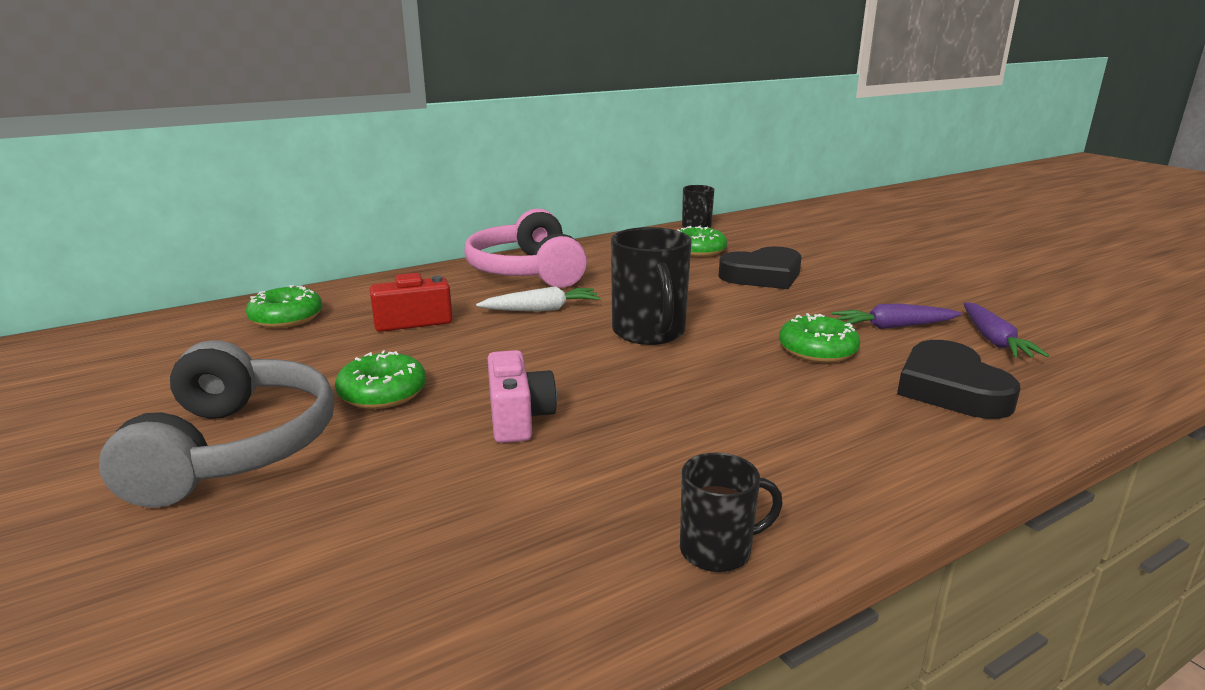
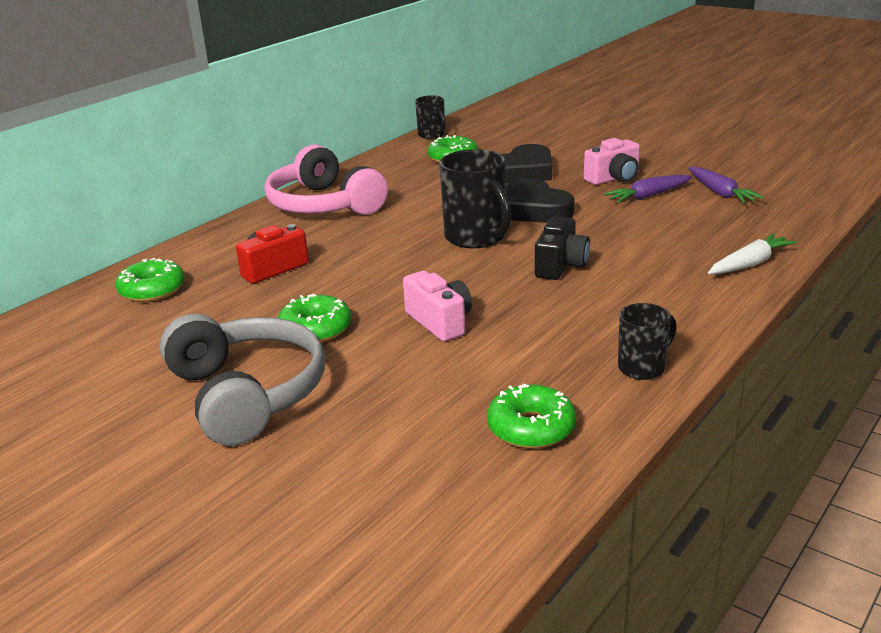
camera: 20 degrees left, 5 degrees up
(542, 309) = (372, 236): white carrot -> white carrot (749, 264)
(719, 384) = (560, 265): none -> black camera
(817, 350) = (609, 225): green donut -> green donut (531, 428)
(864, 300) = (614, 178): none -> pink camera
(950, 389) = (713, 234): black heart -> black heart (534, 209)

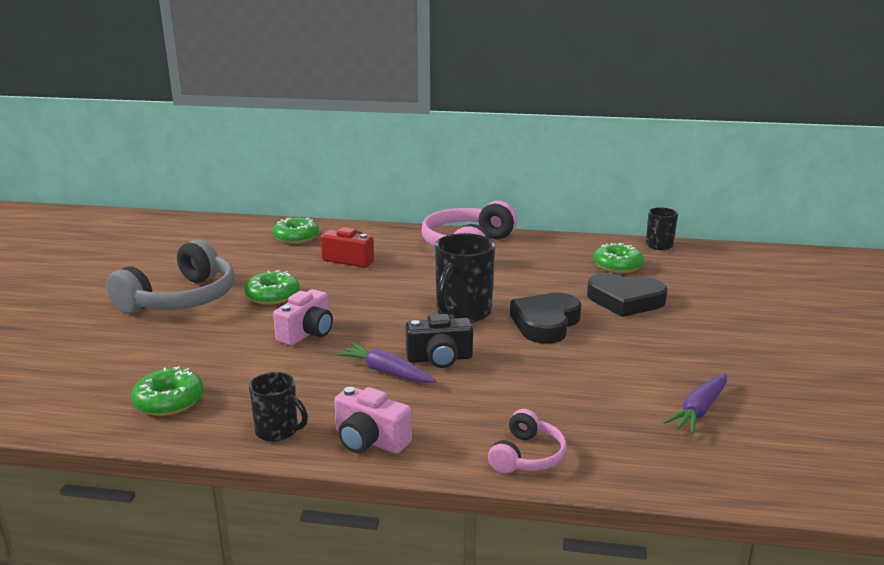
camera: 60 degrees right, 5 degrees down
(614, 178) = (664, 345): pink camera -> pink camera (370, 441)
(648, 196) = (640, 371): purple carrot -> purple carrot (386, 372)
(749, 264) = (527, 456): white carrot -> pink headphones

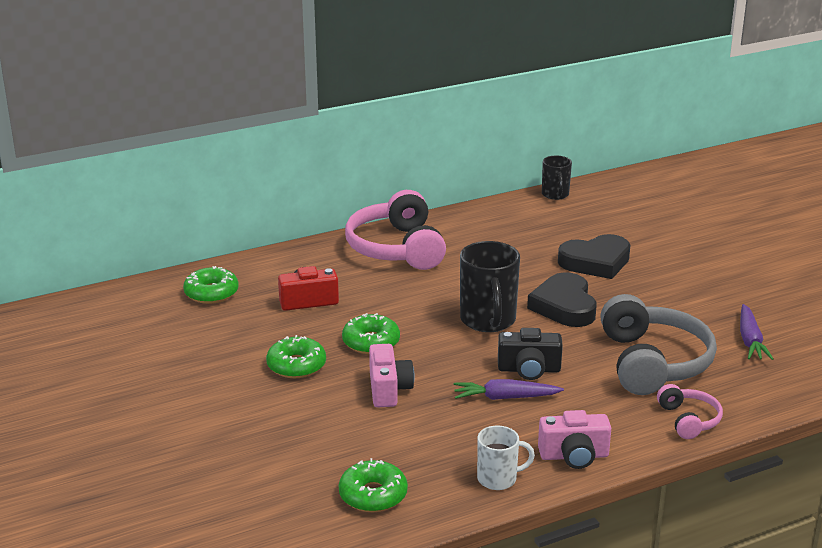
camera: 35 degrees left, 5 degrees up
(181, 299) = (212, 402): grey headphones -> grey headphones (653, 362)
(278, 431) = (498, 479): black mug -> white mug
(439, 358) = (529, 370): black camera -> black camera turned 45 degrees clockwise
(617, 266) = (548, 228): green donut -> green donut (371, 342)

